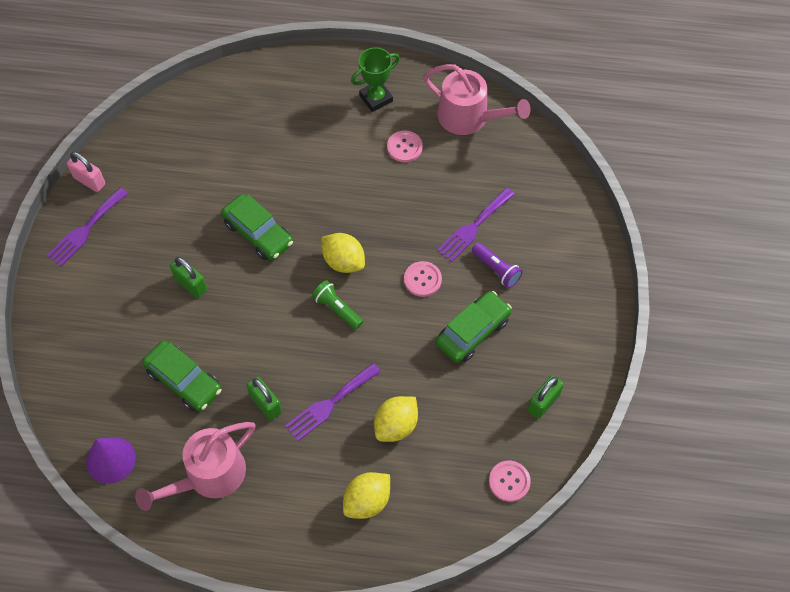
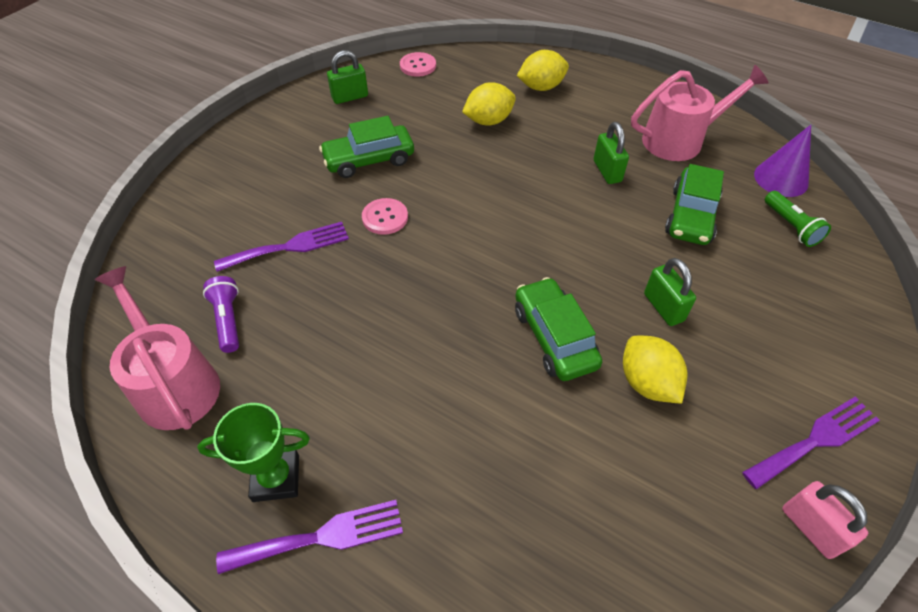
camera: 155 degrees left, 10 degrees down
(184, 380) = (691, 216): green car -> green car turned 135 degrees counterclockwise
(330, 404) = (542, 152): purple fork -> purple fork (321, 537)
(337, 309) = (494, 223): green flashlight -> green flashlight (791, 226)
(343, 261) = (461, 265): yellow lemon -> yellow lemon (647, 383)
(404, 147) = (293, 377): pink button -> none
(496, 269) = (301, 200): purple flashlight -> purple flashlight (228, 320)

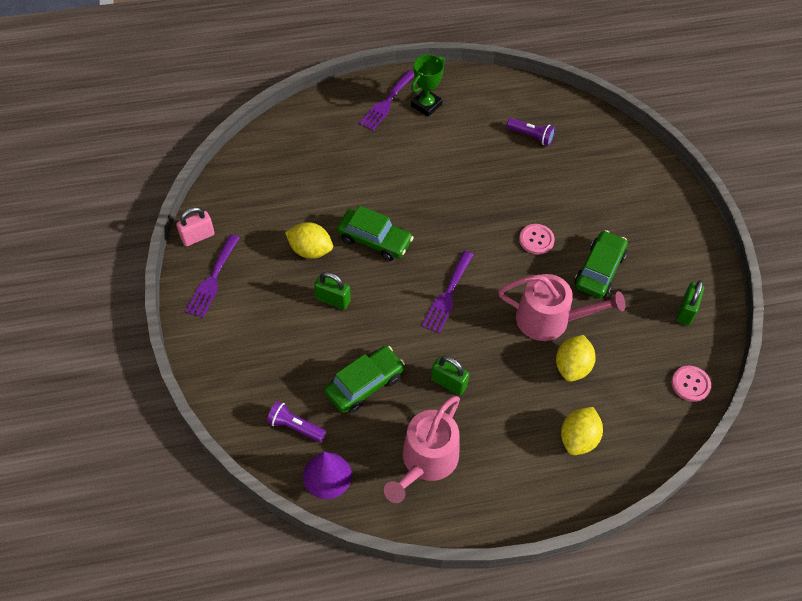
camera: 135 degrees right, 5 degrees up
(174, 384) = (512, 101): pink watering can -> pink watering can (549, 319)
(289, 247) = (558, 186): purple fork -> purple fork (447, 295)
(691, 216) = (364, 384): green car -> green car turned 75 degrees clockwise
(791, 226) = (295, 427): green flashlight -> purple flashlight
(810, 528) = (198, 237): pink padlock -> pink padlock turned 45 degrees counterclockwise

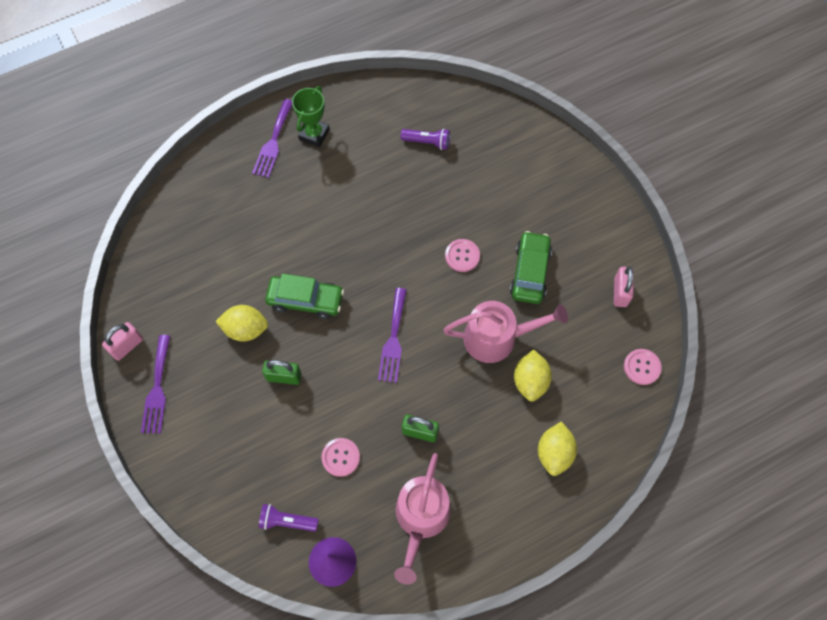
camera: 15 degrees left, 10 degrees up
(364, 384) = (340, 457): green car -> pink button
(686, 311) = (620, 292): green padlock -> pink padlock

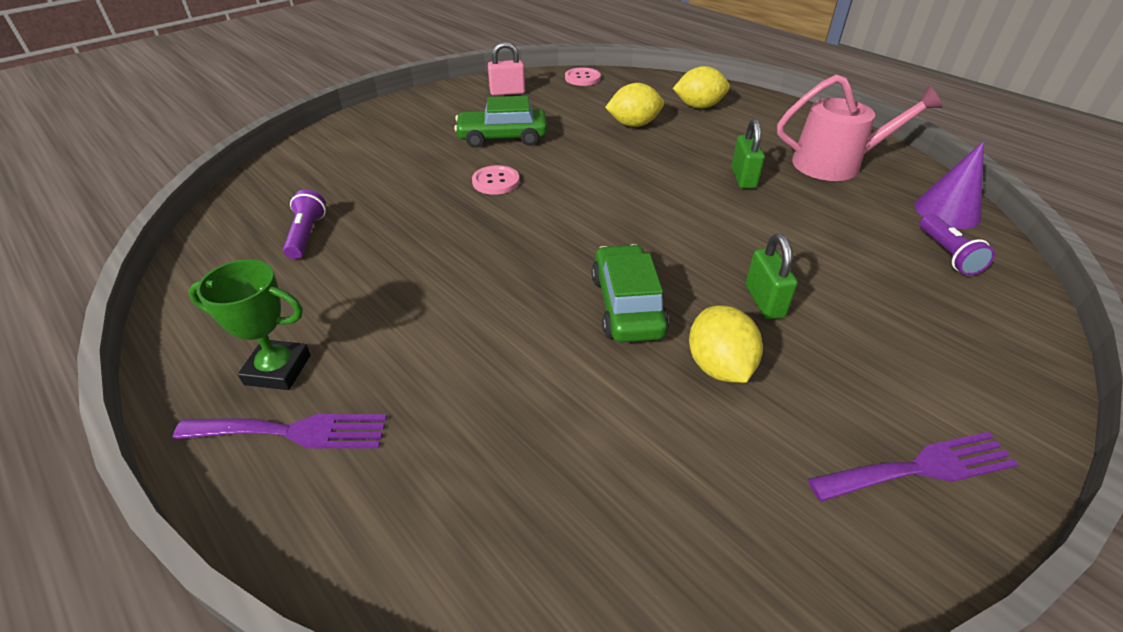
camera: 105 degrees left, 25 degrees down
(127, 346) = (885, 564): pink padlock -> none
(340, 457) = (826, 227): pink button -> none
(393, 339) = (641, 214): purple fork -> none
(496, 338) = (595, 147): pink watering can -> none

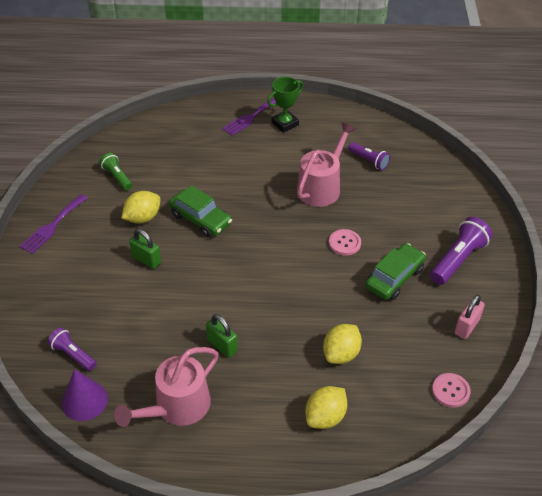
camera: 135 degrees right, 5 degrees up
(415, 243) = (321, 187): none -> pink watering can
(426, 120) = (458, 259): none -> purple flashlight
(703, 492) = (117, 177): none -> green flashlight
(719, 366) = (143, 218): yellow lemon -> yellow lemon turned 75 degrees counterclockwise

